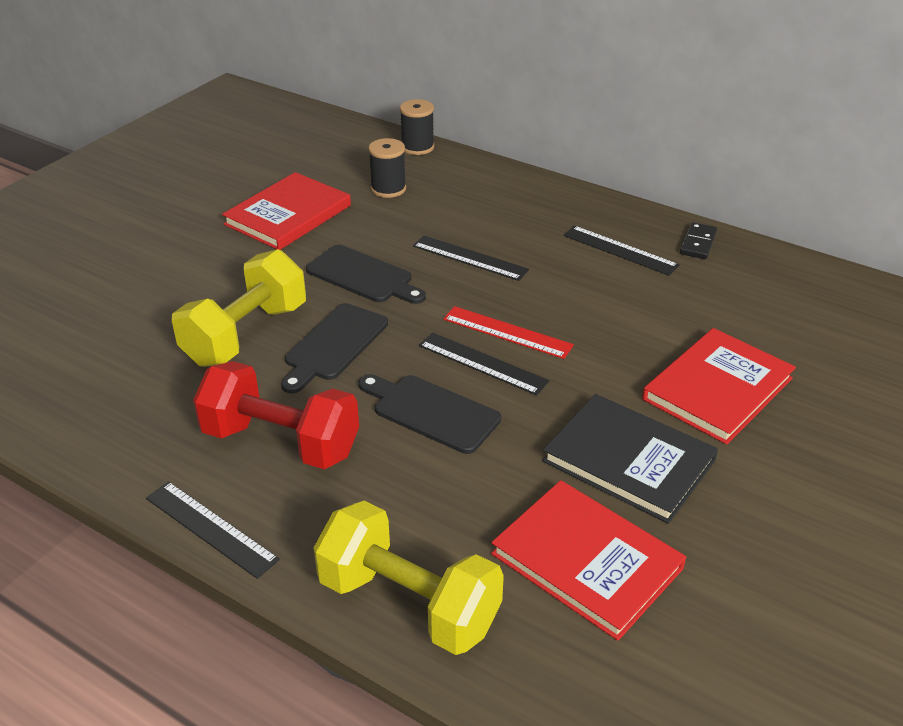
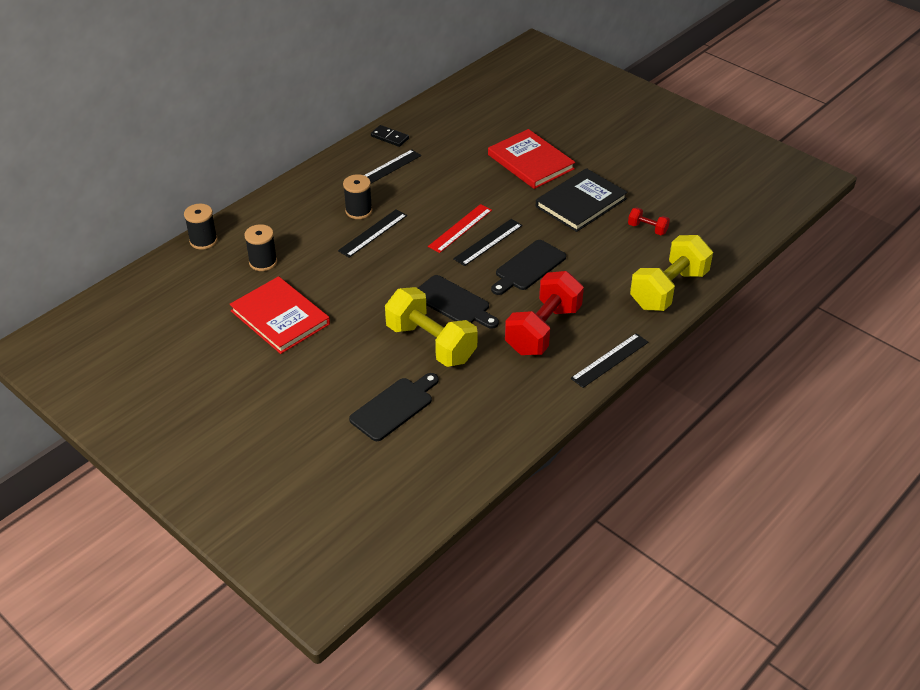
camera: 80 degrees left, 5 degrees up
(363, 276) = (378, 284): black cutting board -> black cutting board (394, 407)
(514, 240) = (358, 211): none -> black spool
(586, 561) = (647, 229): red book -> red dumbbell

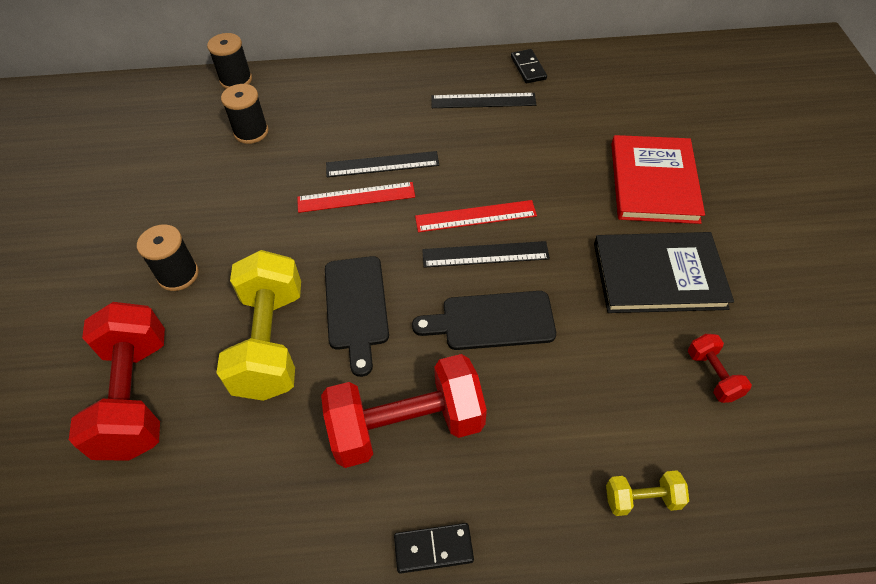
camera: 45 degrees right, 10 degrees up
(280, 317) = (187, 202): red book -> none
(358, 211) = (400, 131): black spool -> black spool (178, 275)
(381, 257) = (356, 197): none -> red ruler
(394, 407) = (136, 396): black cutting board -> red dumbbell
(610, 360) = (433, 549): black ruler -> black domino
(668, 289) = (642, 499): yellow dumbbell -> yellow dumbbell, size x0.45

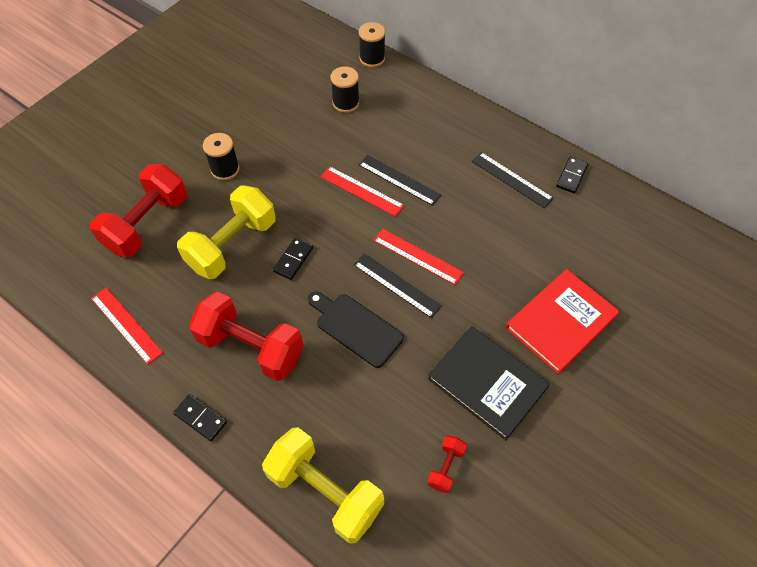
camera: 40 degrees right, 5 degrees up
(228, 527) = (126, 325): none -> red ruler
(356, 307) = (293, 260): black cutting board -> black domino
(642, 499) = (325, 491): yellow dumbbell -> yellow dumbbell, size x2.20

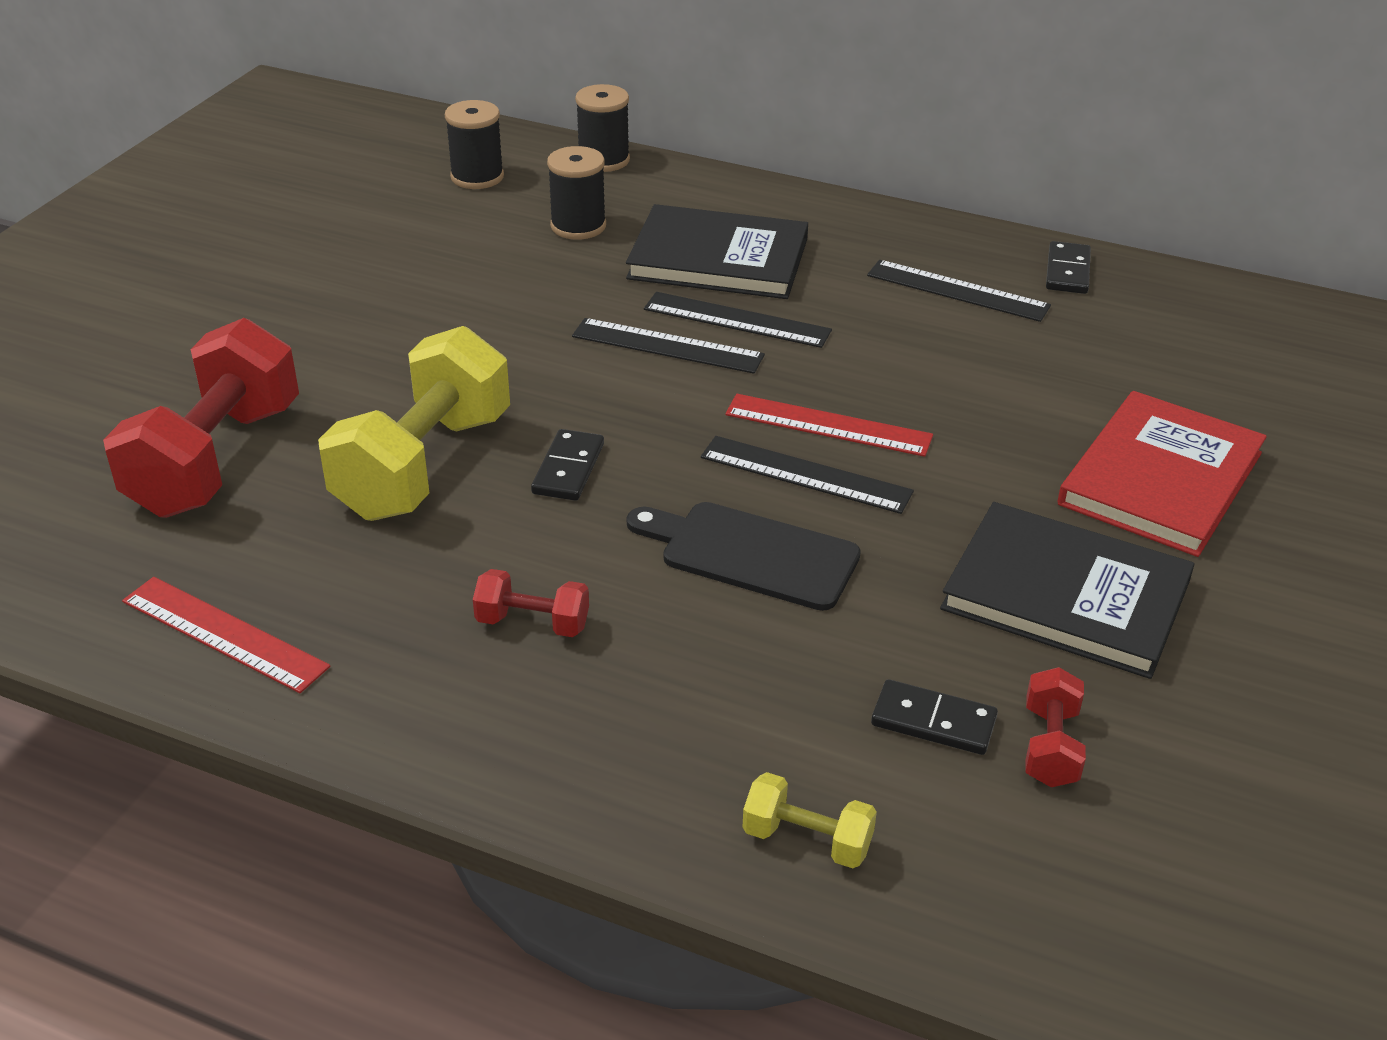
camera: 15 degrees left, 20 degrees down
(200, 418) = (463, 766): black domino -> black domino (933, 721)
(225, 169) = (362, 352): black spool -> black spool (477, 177)
(251, 347) = (532, 623): red dumbbell -> red dumbbell, size x0.45
(325, 491) = (807, 840): yellow dumbbell -> yellow dumbbell, size x0.45
(361, 191) = (667, 346): red ruler -> black ruler
(404, 137) = (718, 259): none -> black book

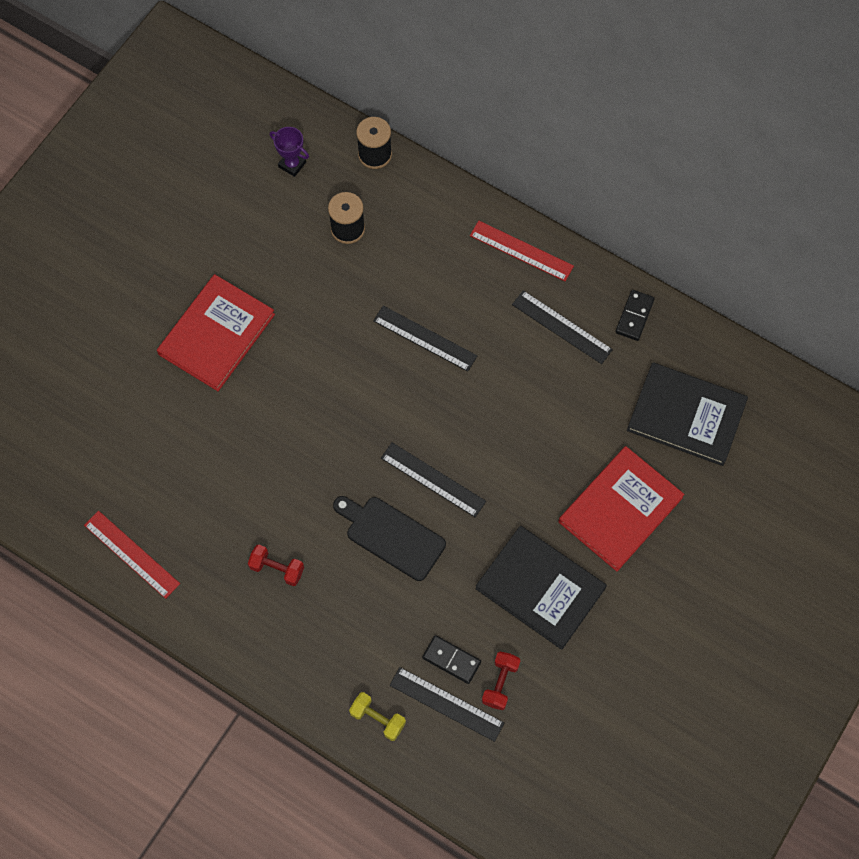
camera: 10 degrees right, 30 degrees up
(216, 460) = (128, 424): red dumbbell -> none
(375, 345) = (217, 334): none -> red book
(423, 465) = (235, 444): yellow dumbbell -> none
(477, 177) = (292, 164): black spool -> purple trophy
(568, 469) = (310, 457): black domino -> none
(667, 346) = (380, 358): black ruler -> black ruler (446, 704)
(718, 259) = (426, 275): black book -> black book (686, 415)
(828, 425) = (455, 440): red ruler -> red ruler (521, 251)

